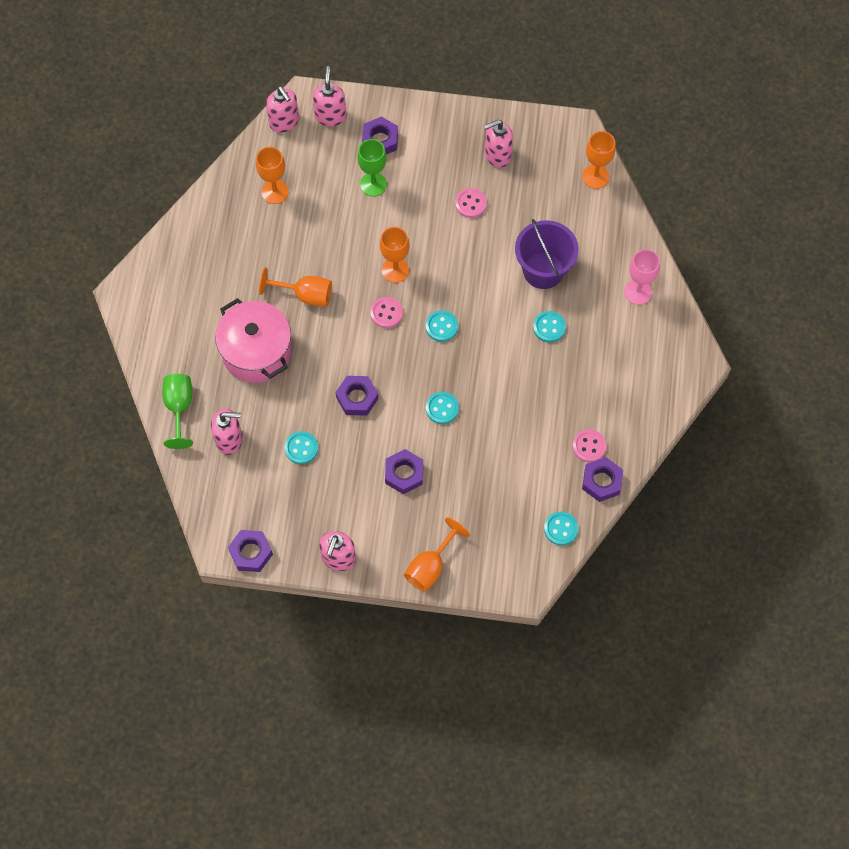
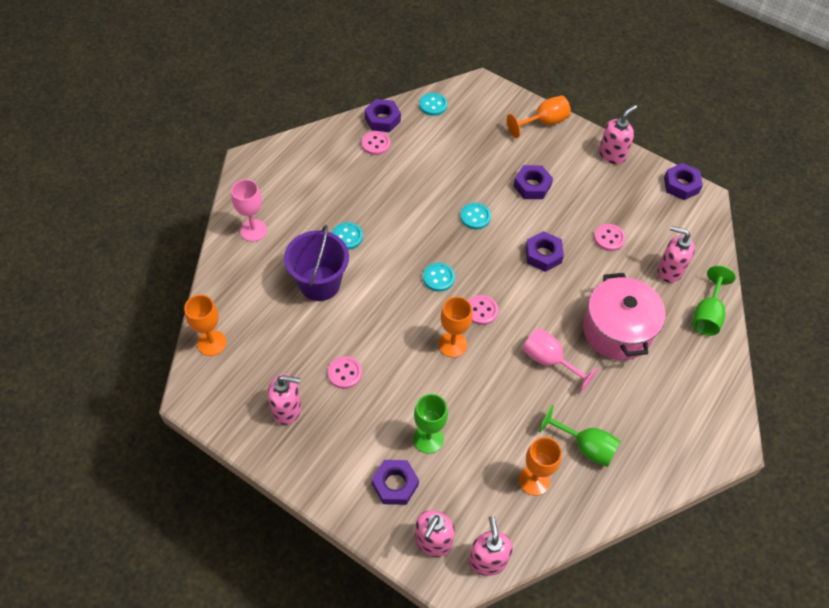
camera: 155 degrees left, 10 degrees down
(245, 236) = (585, 446): none -> green goblet
(301, 448) = (609, 238): turquoise button -> pink button
(305, 295) = (549, 361): orange goblet -> pink goblet

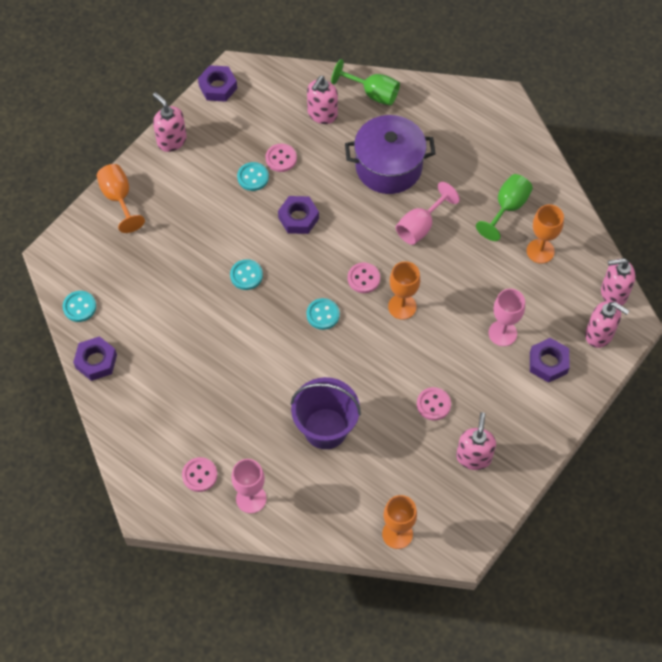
camera: 85 degrees left, 5 degrees up
(347, 237) = (265, 401): turquoise button -> turquoise button (253, 177)
(376, 144) = (133, 369): pink button -> pink button (199, 475)
(428, 439) = (502, 333): green goblet -> pink goblet
(532, 186) = (208, 219): purple nut -> none
(617, 330) = (388, 167): pink pot -> purple pot

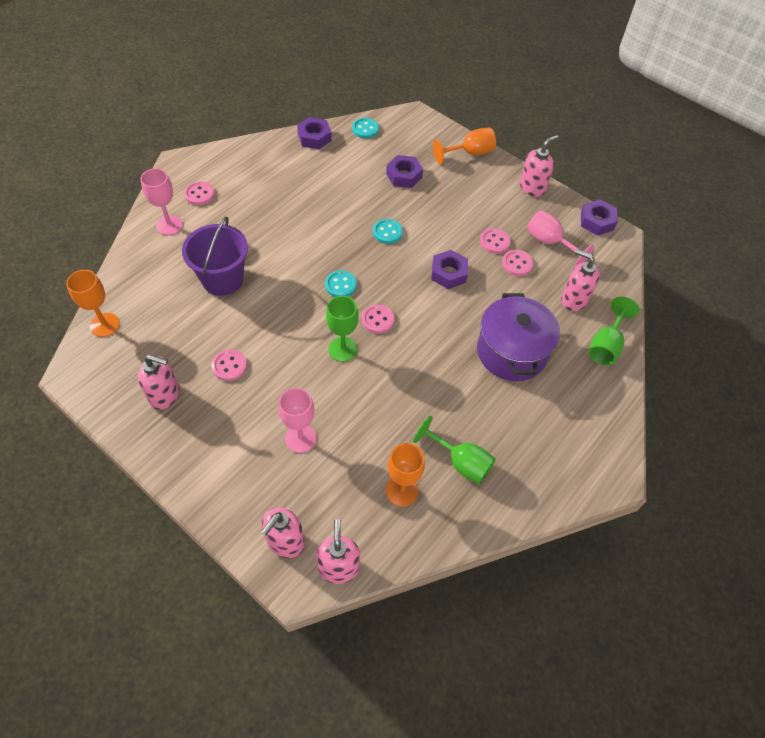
camera: 90 degrees right, 5 degrees down
(253, 177) = (494, 242): turquoise button -> pink button
(402, 306) = (343, 349): orange goblet -> green goblet
(420, 226) = (438, 374): pink goblet -> pink goblet (549, 242)
(548, 363) = (257, 480): purple nut -> purple nut (404, 176)

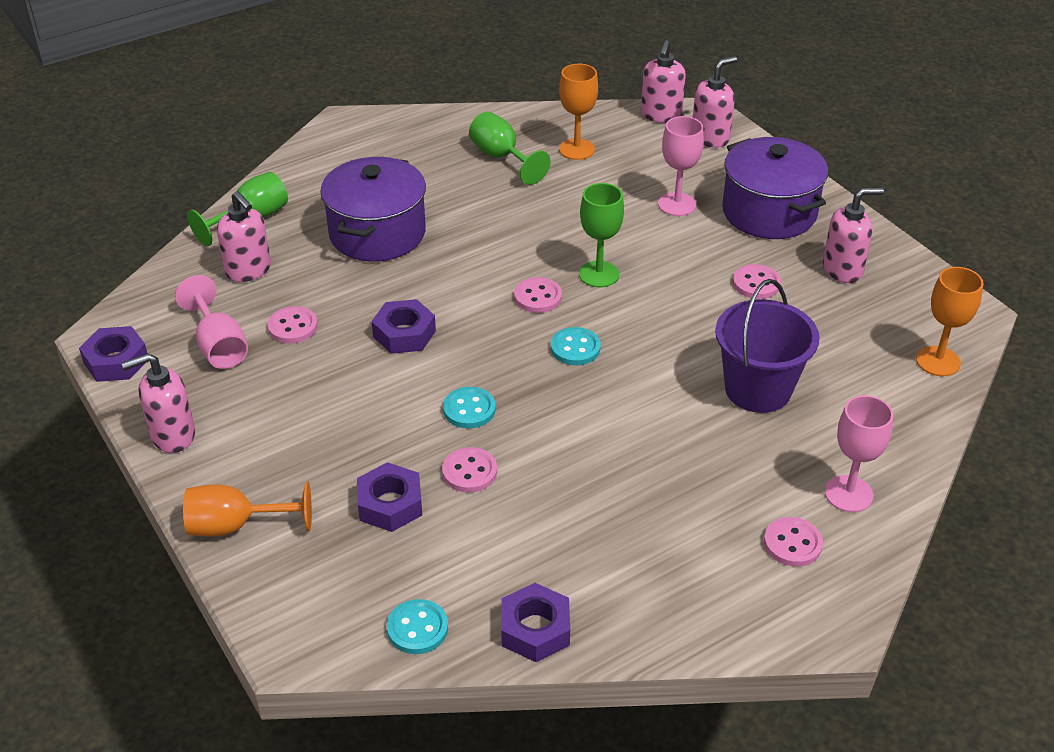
camera: 160 degrees left, 15 degrees down
(165, 395) = (843, 269): pink soap dispenser -> pink soap dispenser turned 135 degrees clockwise
(224, 447) = (769, 212): none -> purple pot
(494, 242) = (304, 362): pink button -> pink button (469, 472)

